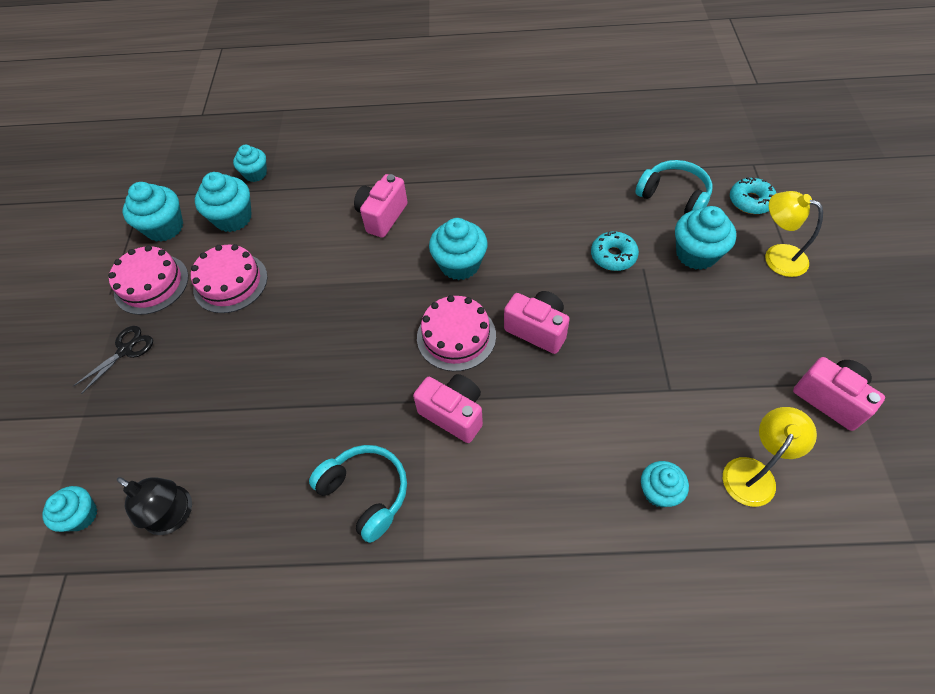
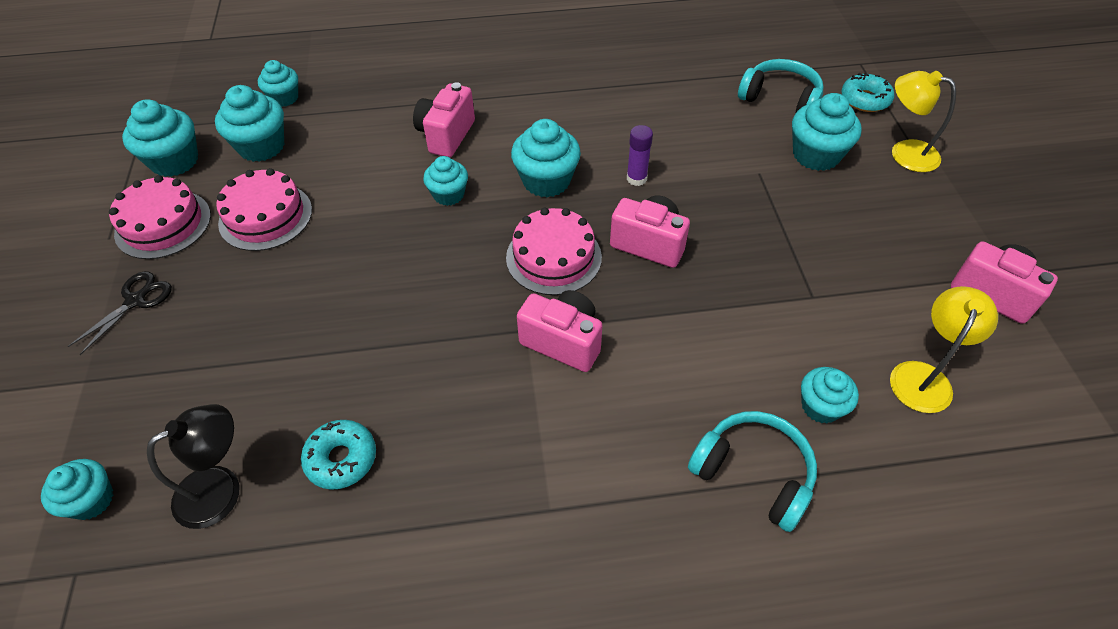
camera: 10 degrees left, 5 degrees down
(175, 516) = (221, 489): black lamp -> black lamp turned 60 degrees counterclockwise
(366, 493) = (467, 439): turquoise headphones -> turquoise headphones (753, 473)
(377, 272) = (448, 194): none -> turquoise cupcake
(536, 267) = (636, 178): none -> purple glue stick
(613, 256) = (723, 162): turquoise donut -> turquoise donut (341, 459)

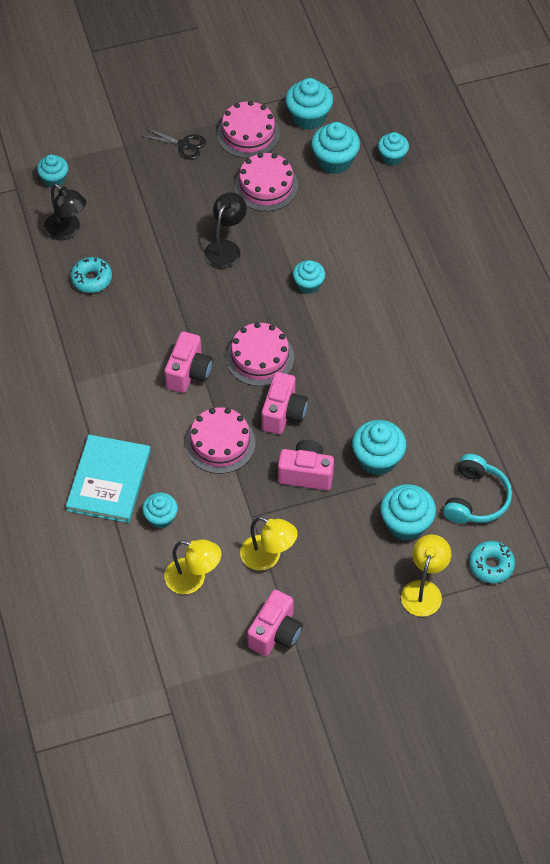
camera: 80 degrees right, 5 degrees up
(353, 272) = (225, 248): none -> black lamp
(446, 135) = (372, 269): pink camera -> pink camera (306, 473)
(546, 181) = (335, 342): turquoise cupcake -> turquoise cupcake (377, 459)
(636, 178) = (350, 400): purple glue stick -> none
(691, 318) = (220, 443): none -> pink cake
(753, 473) = (109, 480): turquoise headphones -> turquoise book
(876, 287) = (268, 557): none -> yellow lamp

